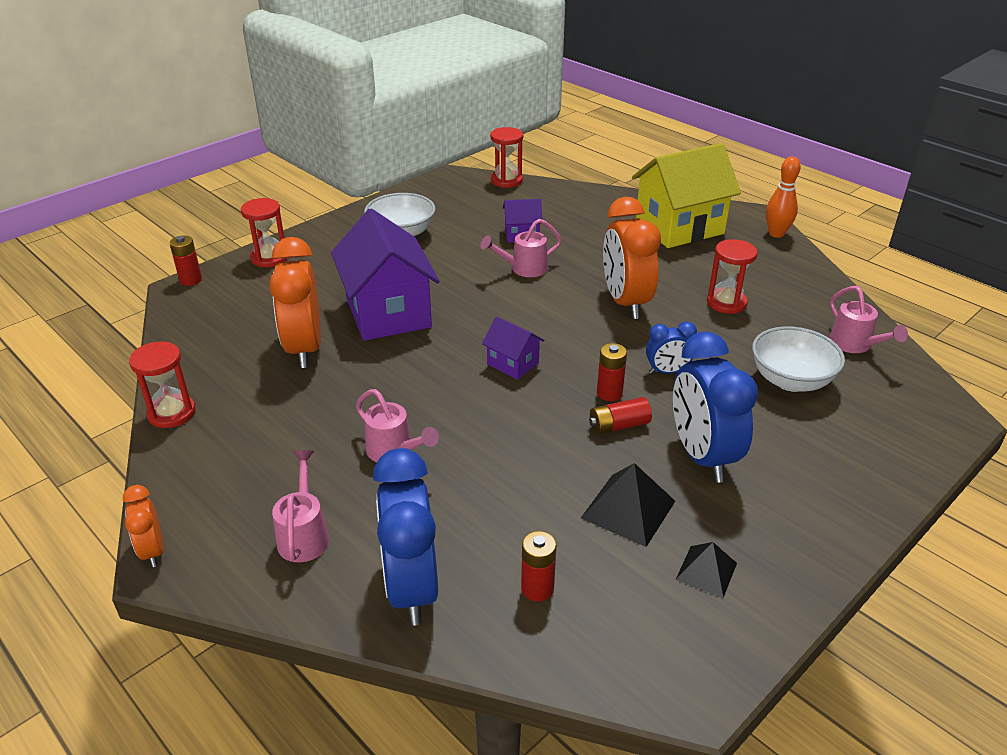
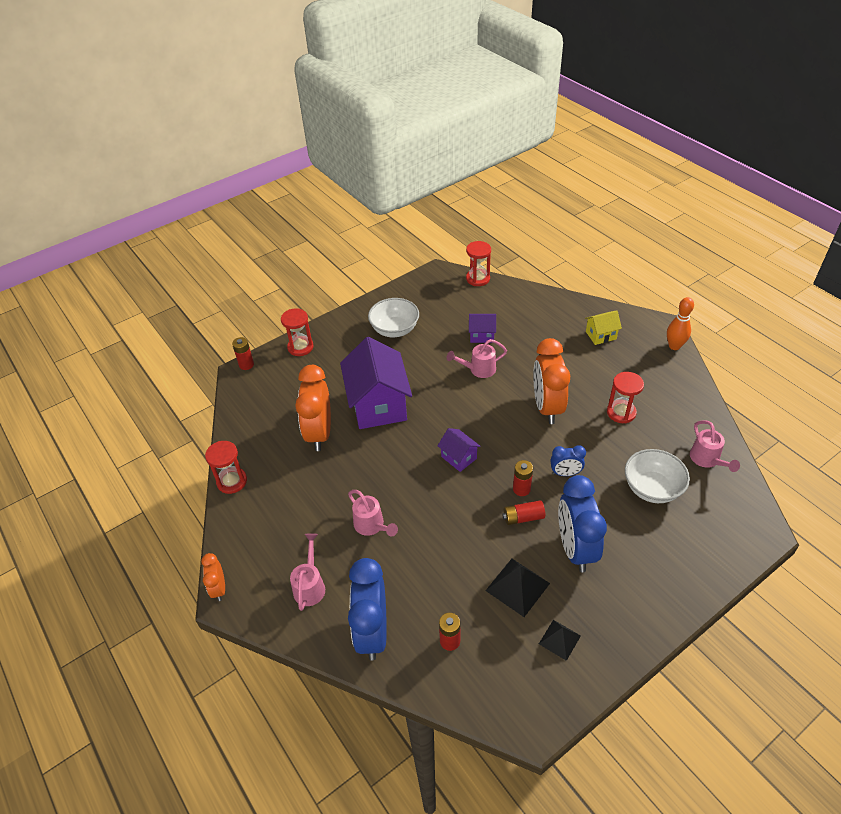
camera: 10 degrees right, 10 degrees up
(679, 227) = (600, 335): yellow house -> yellow house, size x0.47

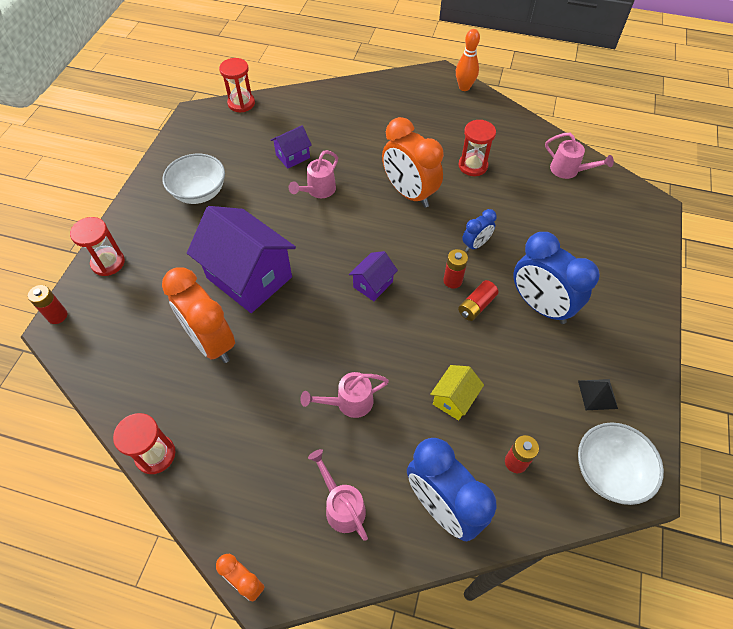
camera: 40 degrees left, 10 degrees up
(371, 525) = (349, 402): pink watering can -> pink watering can turned 150 degrees clockwise
(458, 457) = (373, 284): purple house -> purple house turned 60 degrees counterclockwise
(517, 586) = (526, 371): black pyramid -> none
(600, 335) = (398, 106): yellow house -> yellow house (454, 399)
(652, 488) = (551, 217): white bowl -> white bowl (609, 471)

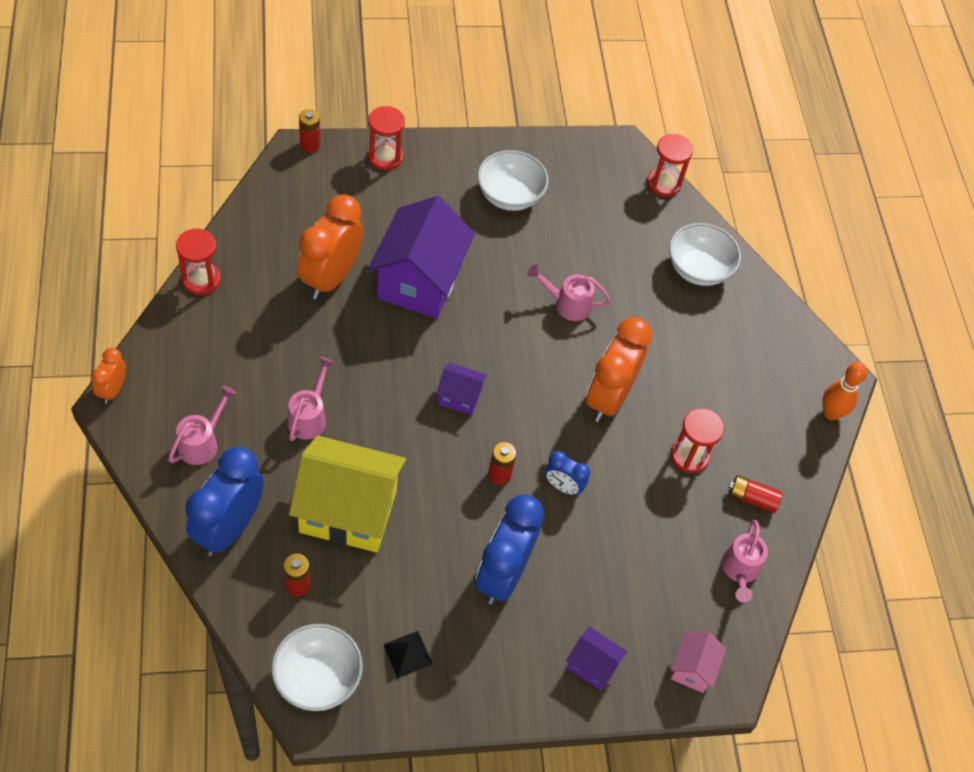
camera: 60 degrees right, 0 degrees up
(293, 156) = (606, 263): purple house -> purple house (592, 665)
(323, 110) = (698, 269): none -> white bowl
(349, 402) = (309, 417): pink watering can -> pink watering can turned 60 degrees clockwise
(454, 399) = (348, 511): yellow house -> yellow house, size x2.14
(476, 306) = (475, 507): red battery -> red battery (752, 499)
(637, 220) = (692, 668): none -> pink house

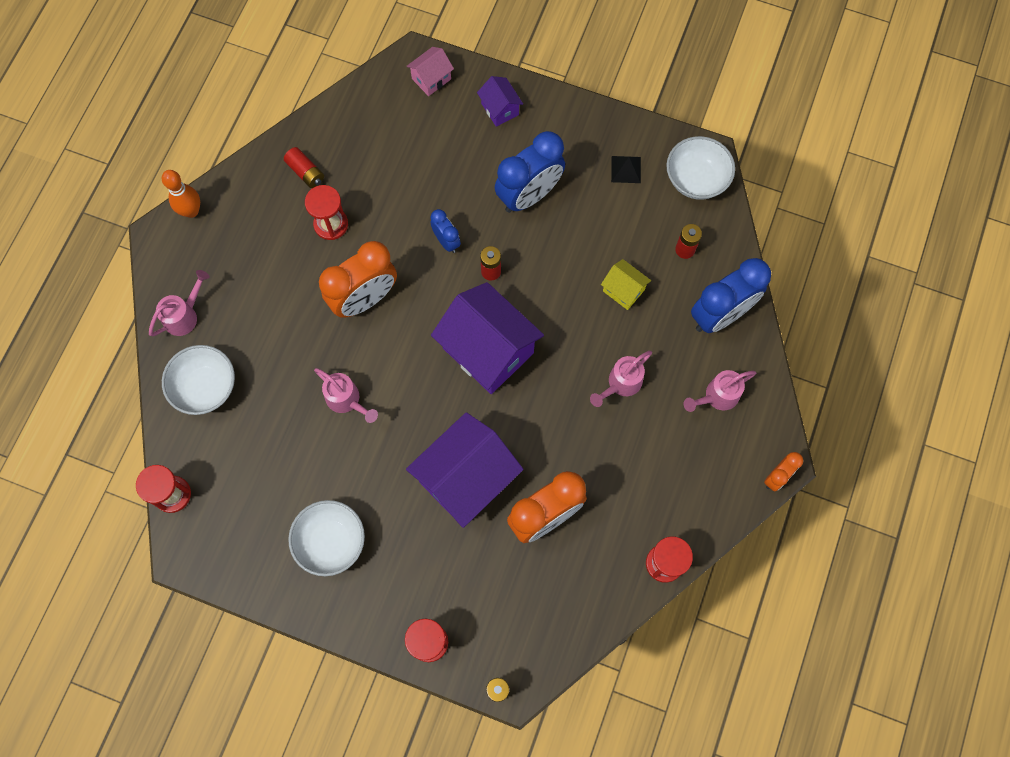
camera: 145 degrees left, 15 degrees up
(348, 511) = (623, 290): yellow house -> yellow house, size x0.47
(460, 397) = (488, 350): purple house -> purple house, size x2.14
(739, 570) = (352, 126): pink watering can -> pink watering can (184, 316)

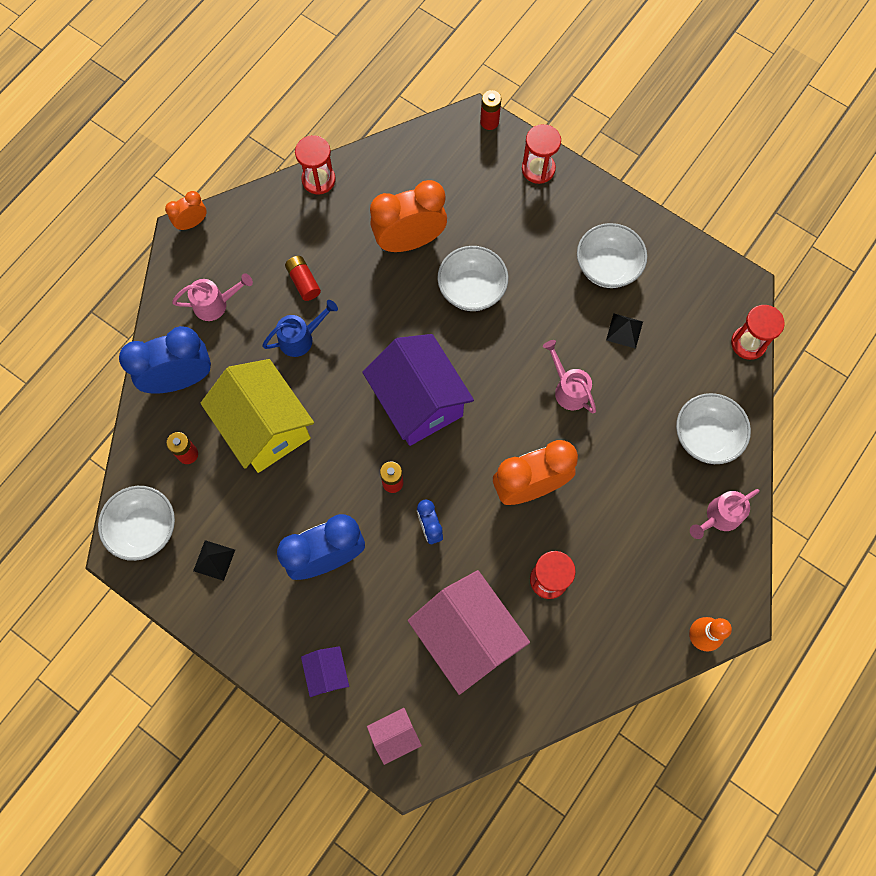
camera: 165 degrees left, 0 degrees up
(301, 475) = (624, 330): none -> black pyramid
(306, 172) = (564, 651): red battery -> red battery (303, 282)
(391, 163) = (467, 636): none -> pink house
(466, 479) = (472, 289): purple house -> white bowl
(621, 383) = (300, 338): pink watering can -> blue watering can
(623, 290) = (265, 428): yellow house -> yellow house, size x2.14

